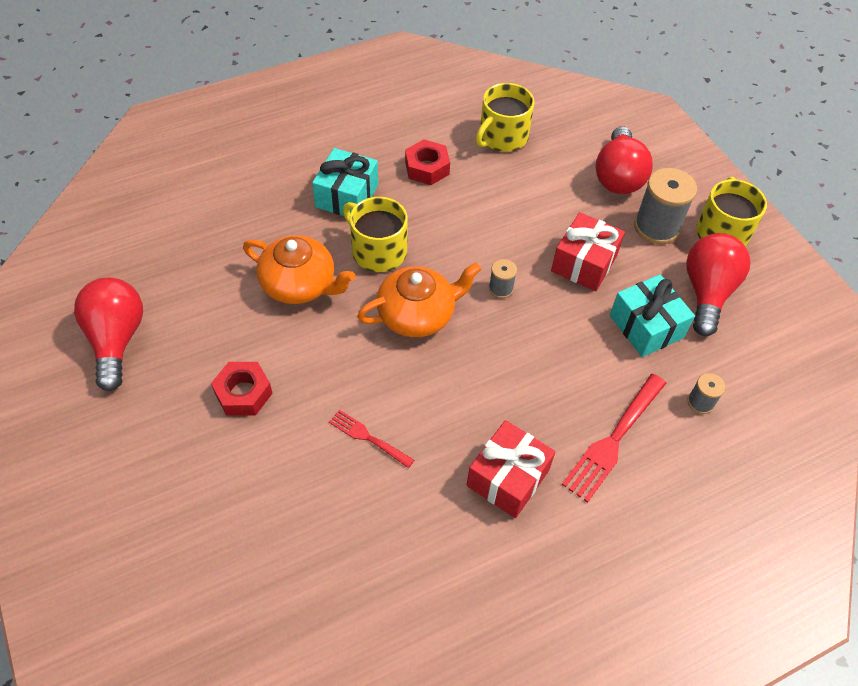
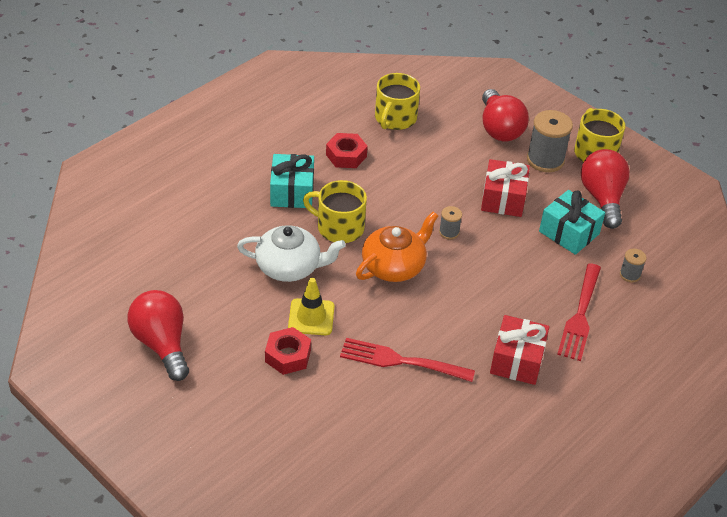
camera: 20 degrees left, 10 degrees down
(293, 352) = (311, 317): none -> yellow traffic cone
(300, 284) = (290, 267): orange teapot -> white teapot
(368, 437) = (401, 361): red fork -> red fork, size x1.73

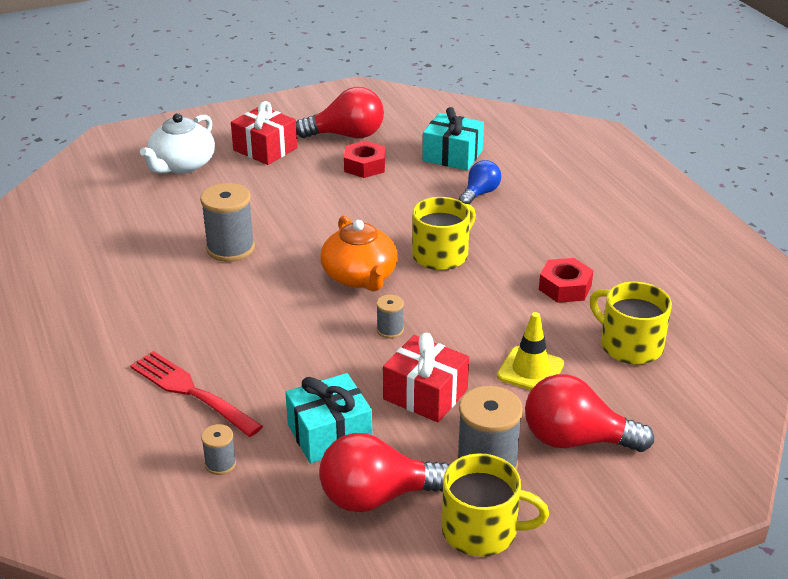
camera: 115 degrees right, 10 degrees down
(234, 225) = (480, 193): none -> blue light bulb
(288, 356) = (286, 190): red nut -> red nut (364, 166)
(290, 267) = (400, 213): white teapot -> white teapot (182, 165)
(292, 192) = (515, 237): turquoise gift -> turquoise gift (452, 155)
(311, 317) = (324, 211): yellow traffic cone -> yellow traffic cone (530, 370)
(401, 361) = (230, 248): red fork -> grey spool
(517, 360) = (170, 321): red gift -> red gift (265, 149)
(602, 198) = (377, 497): red light bulb -> red light bulb turned 150 degrees clockwise

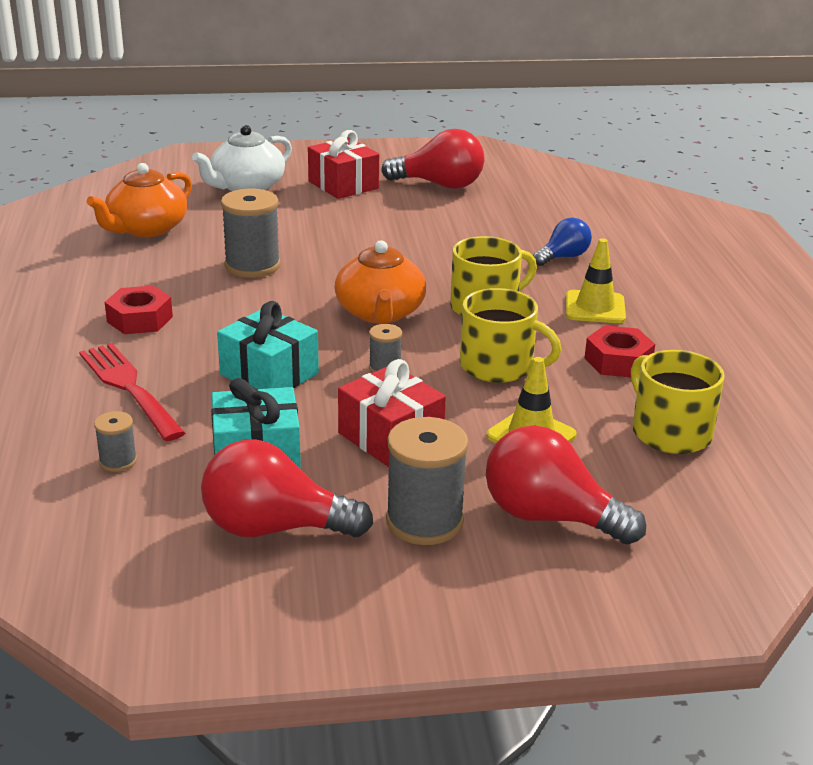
camera: 15 degrees right, 5 degrees down
(117, 226) = (146, 229): none -> orange teapot
(364, 166) = (444, 214): red nut -> red nut (140, 319)
(452, 155) = (550, 218): turquoise gift -> turquoise gift (269, 374)
(481, 530) = (380, 588): yellow mug -> yellow mug (498, 366)
(526, 239) = (595, 307): none -> yellow traffic cone

